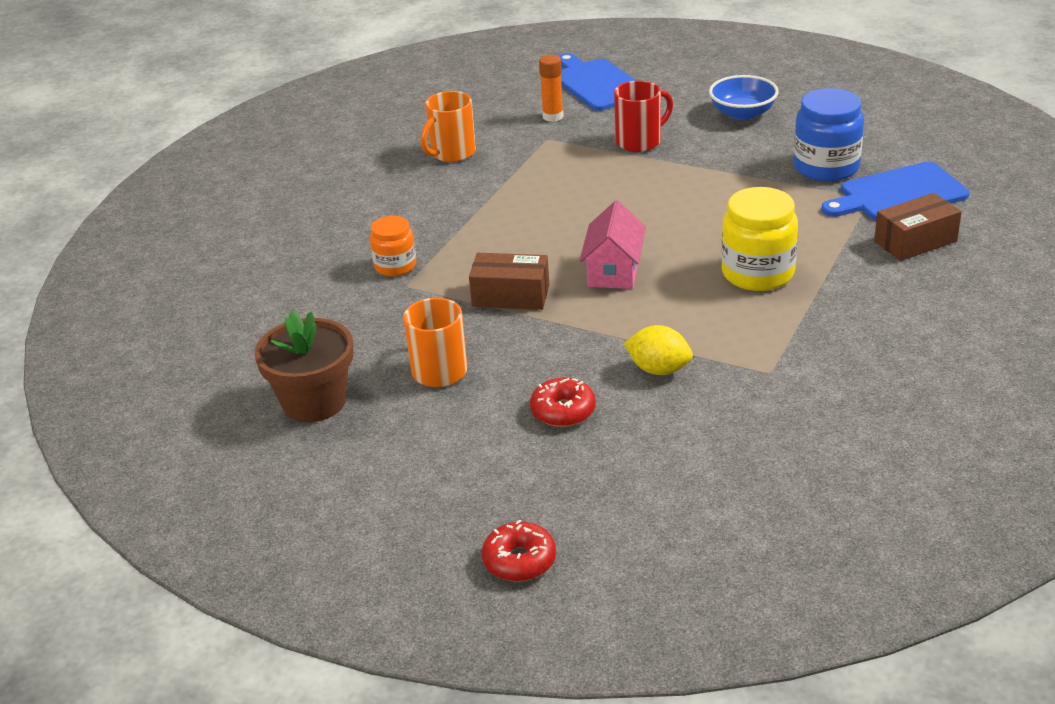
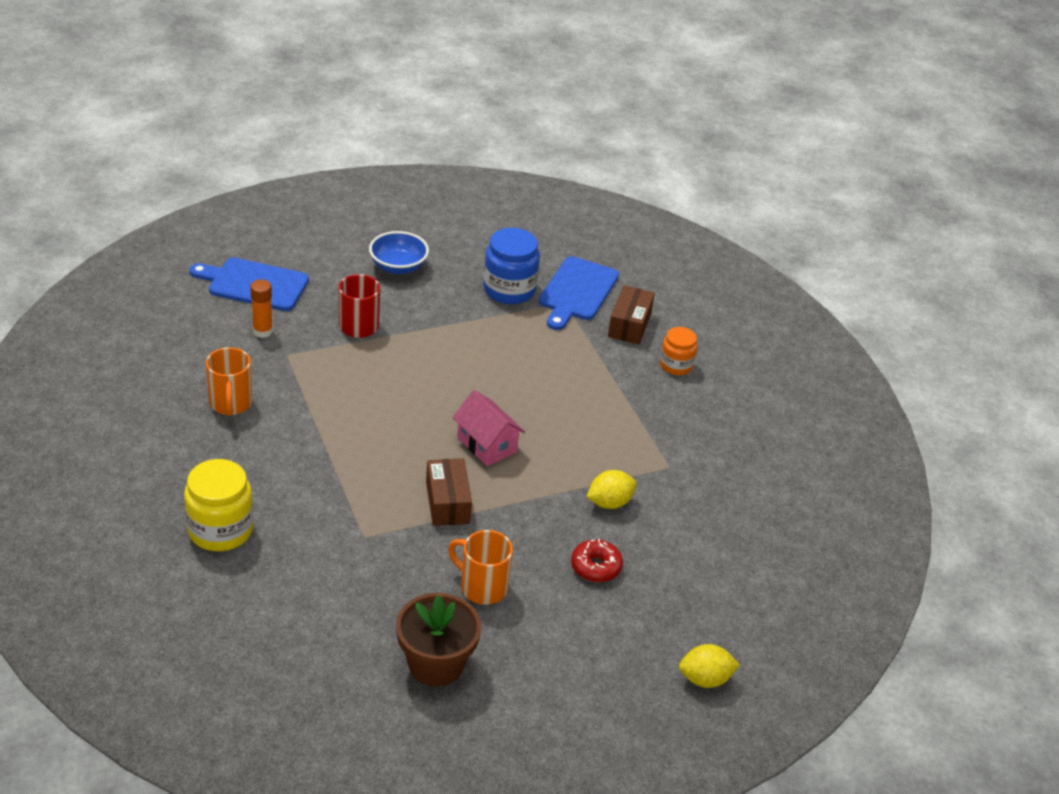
camera: 55 degrees left, 5 degrees up
(395, 266) = (332, 525): orange jar -> orange jar (676, 365)
(510, 296) = (447, 502): brown box -> brown box turned 60 degrees counterclockwise
(519, 561) = (705, 679): red donut -> yellow lemon
(757, 273) = (574, 397): yellow jar -> yellow jar (220, 530)

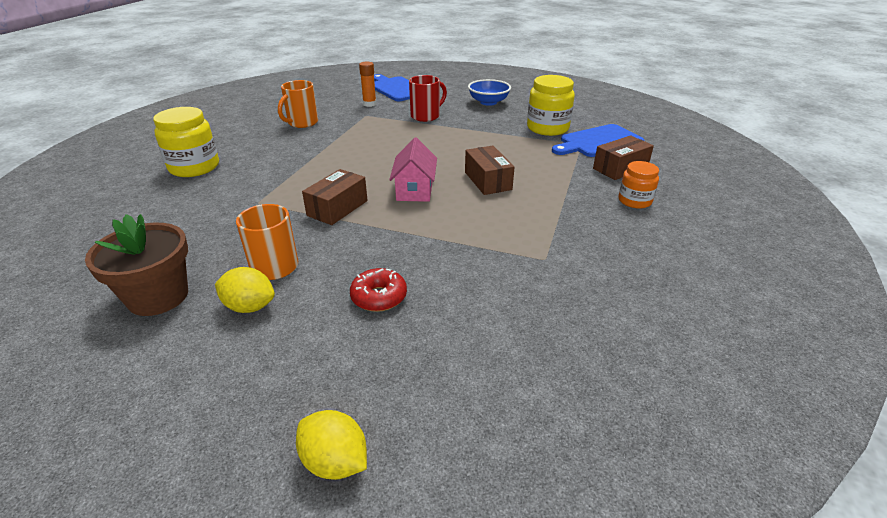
camera: 45 degrees right, 5 degrees down
(509, 290) = (547, 128): blue jar -> yellow jar
(536, 399) = (487, 181): none -> brown box
(609, 503) = (456, 259): yellow lemon -> yellow lemon (249, 306)

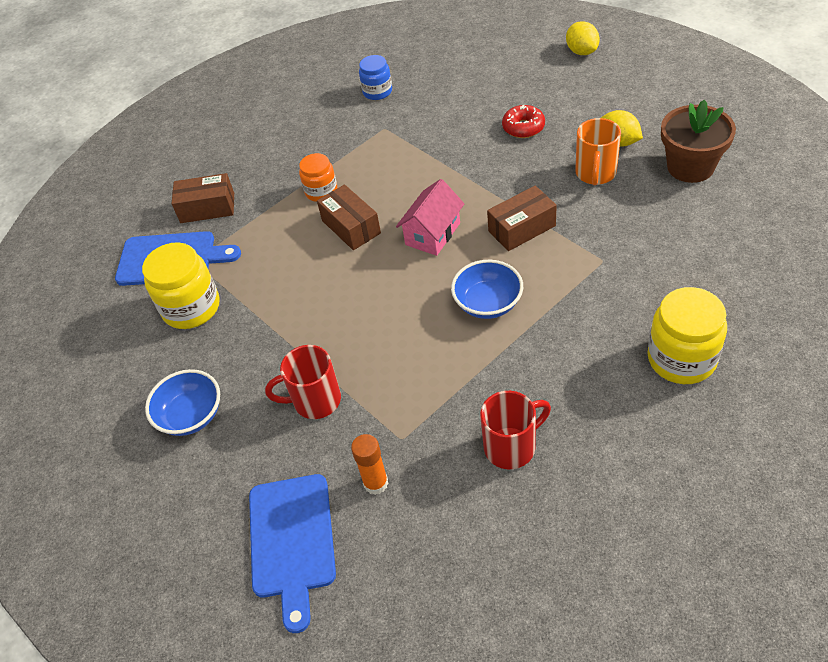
camera: 145 degrees left, 15 degrees up
(302, 123) = (511, 446): orange mug -> red mug
(344, 165) = (488, 303): none -> blue bowl
(487, 181) = (351, 227): brown box -> brown box turned 45 degrees counterclockwise
(603, 299) = (377, 91): none -> blue jar
(634, 201) = (251, 163): orange jar -> orange jar (321, 191)

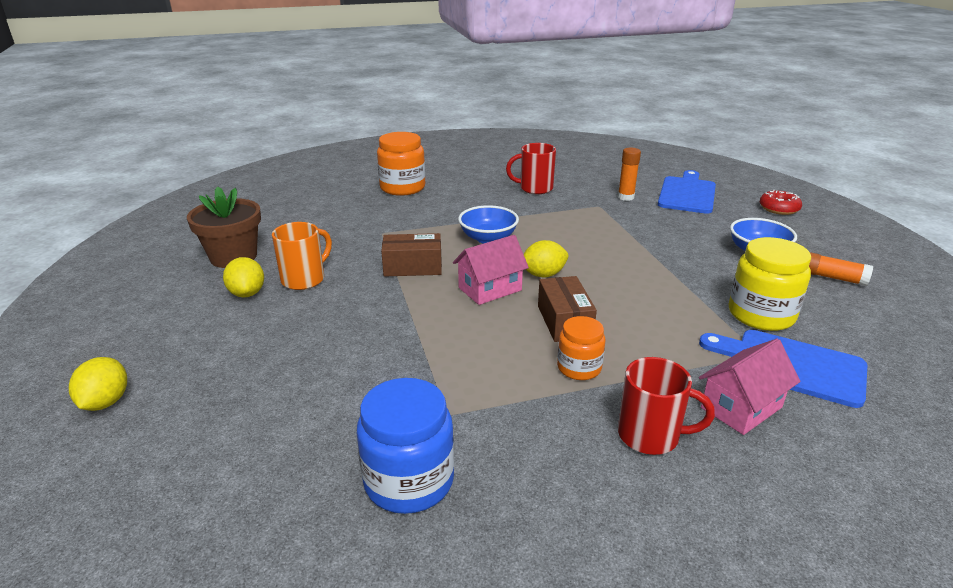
camera: 160 degrees left, 20 degrees down
(117, 400) = (831, 277): none -> orange glue stick
(207, 208) = (741, 407): brown box -> pink house
(315, 401) = (652, 233): red mug -> red mug (650, 436)
(377, 91) = (409, 481): blue jar -> blue jar, size x1.64
(398, 273) = (543, 274): none -> yellow lemon
(523, 127) = (302, 342): red donut -> red donut (779, 209)
(681, 359) = (402, 188): yellow jar -> orange jar

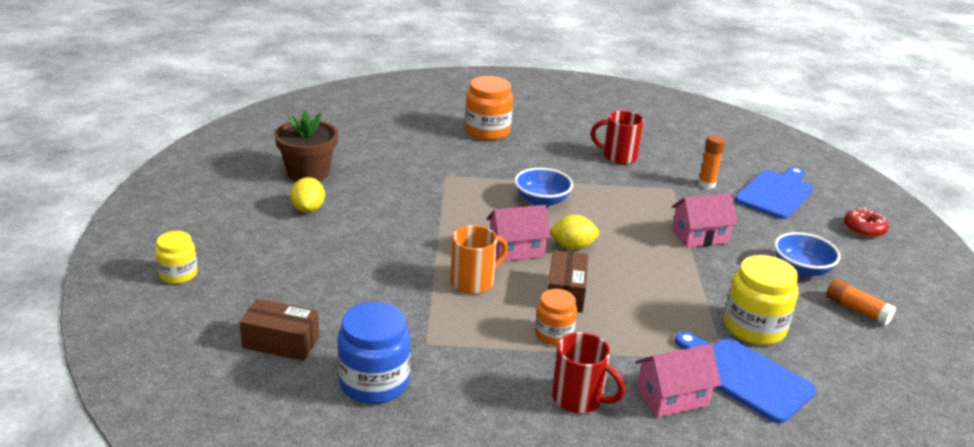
camera: 15 degrees right, 0 degrees up
(105, 402) = (178, 274): yellow lemon -> yellow jar
(304, 279) = (360, 206): orange mug -> orange mug (473, 282)
(413, 267) = (458, 215): brown box -> brown box (281, 342)
(651, 241) = (699, 236): none -> pink house

